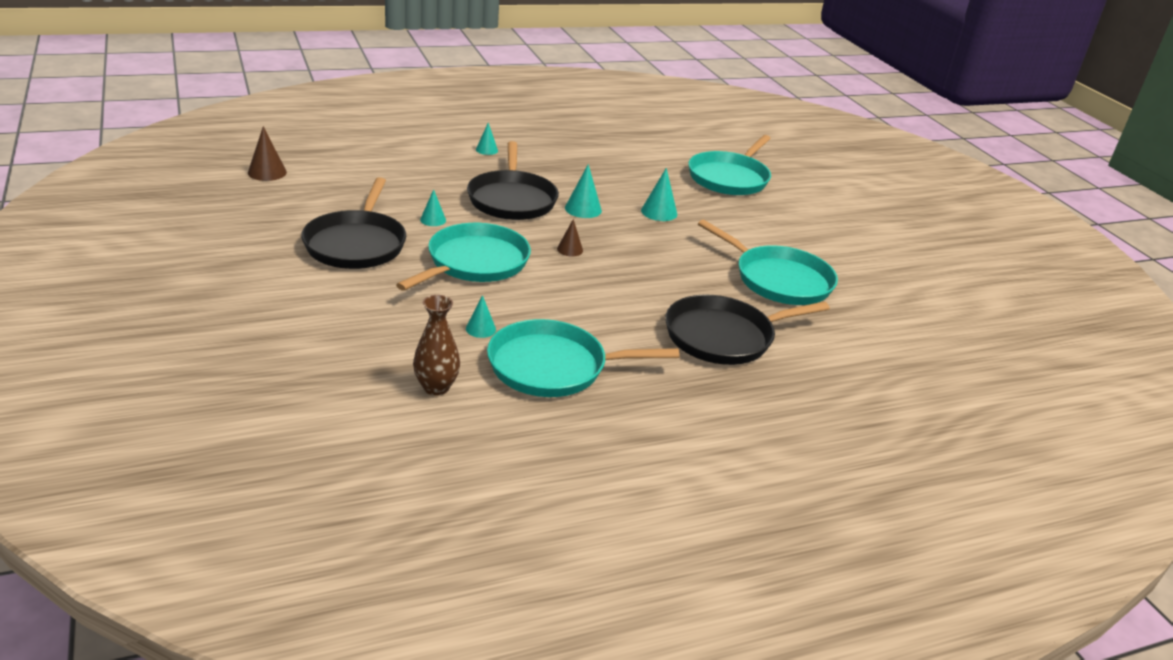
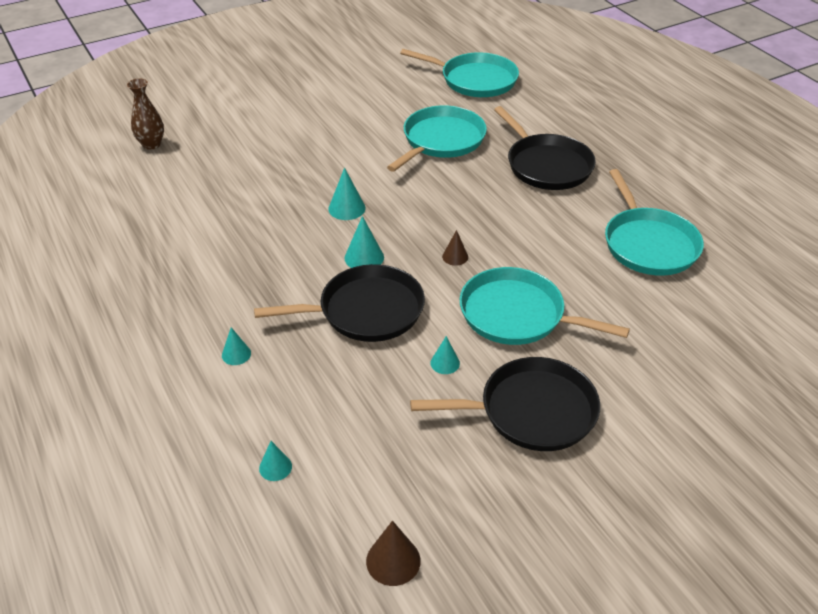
camera: 95 degrees left, 10 degrees up
(436, 387) = (722, 301): brown vase -> brown vase (151, 144)
(480, 329) = (625, 291): turquoise cone -> turquoise cone (275, 467)
(729, 178) = (246, 168): turquoise pan -> turquoise pan (474, 80)

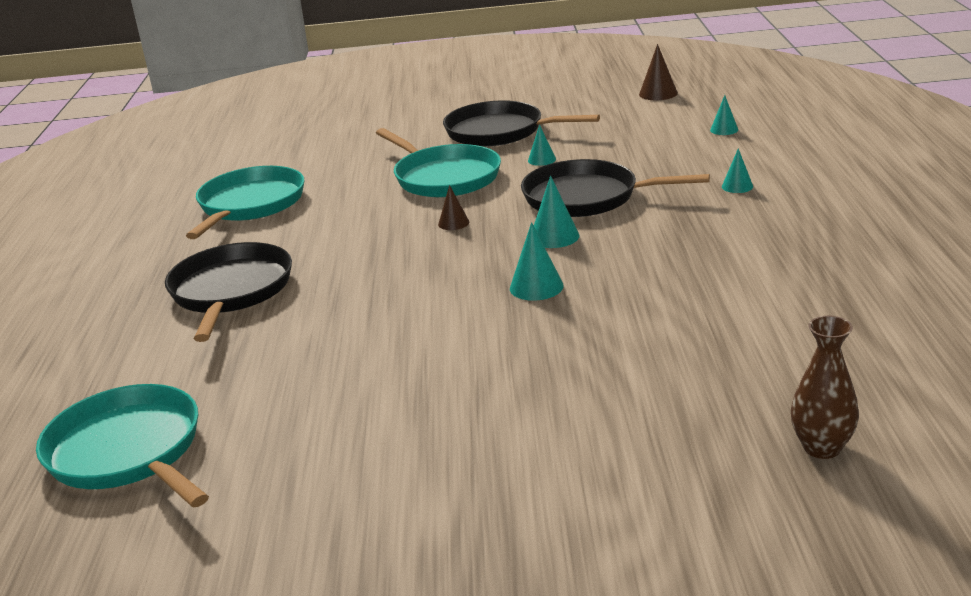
camera: 150 degrees left, 15 degrees down
(441, 141) = (320, 350): turquoise pan -> none

